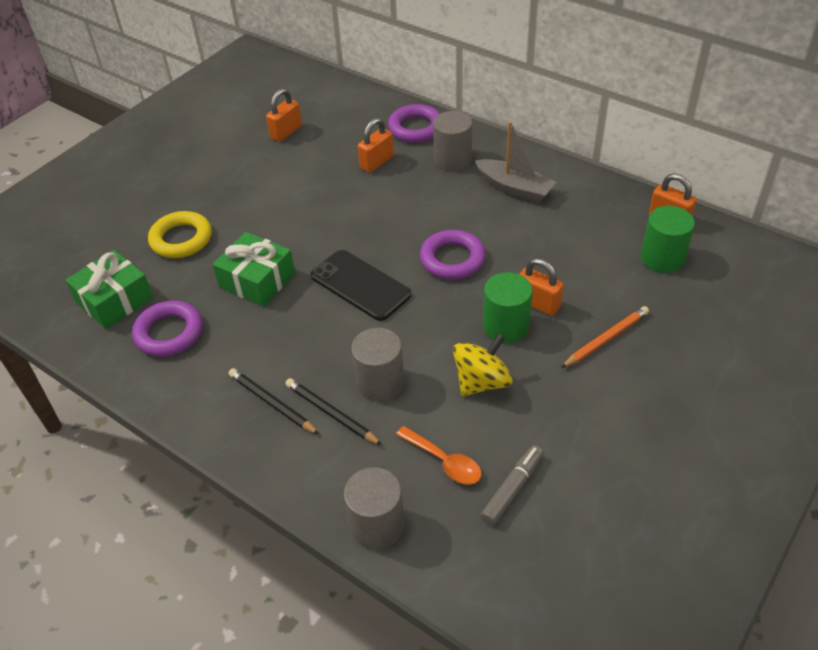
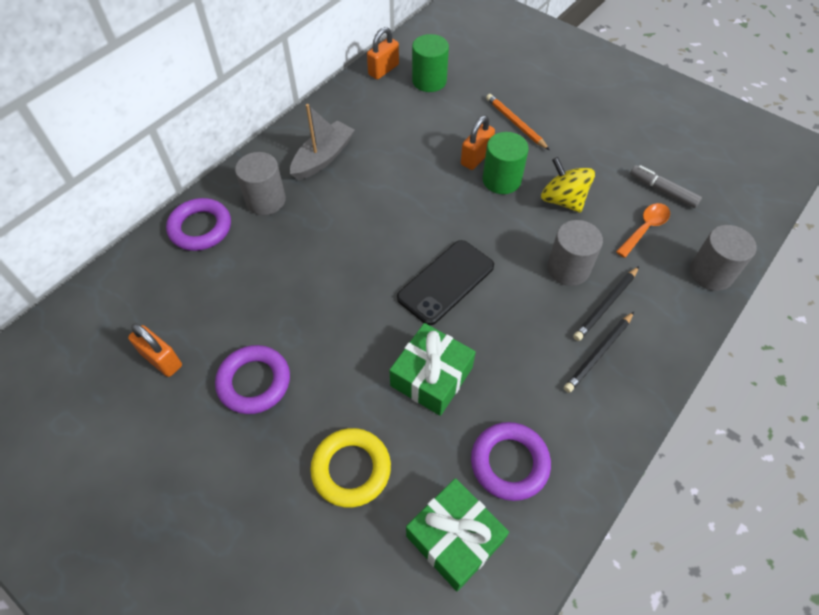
camera: 90 degrees left, 10 degrees up
(376, 162) = (252, 265): orange padlock -> none
(452, 259) = (416, 209): purple ring -> purple ring (254, 382)

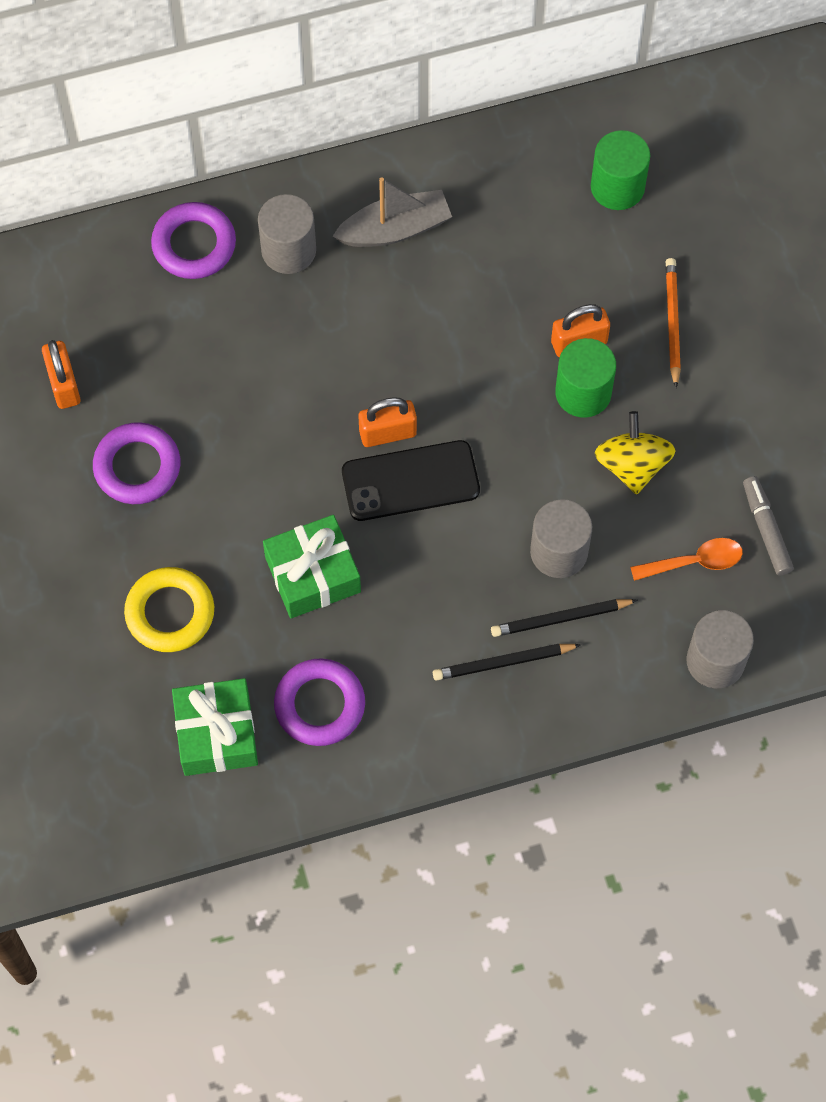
camera: 35 degrees right, 10 degrees up
(383, 70) = (572, 132): orange padlock -> orange padlock (387, 433)

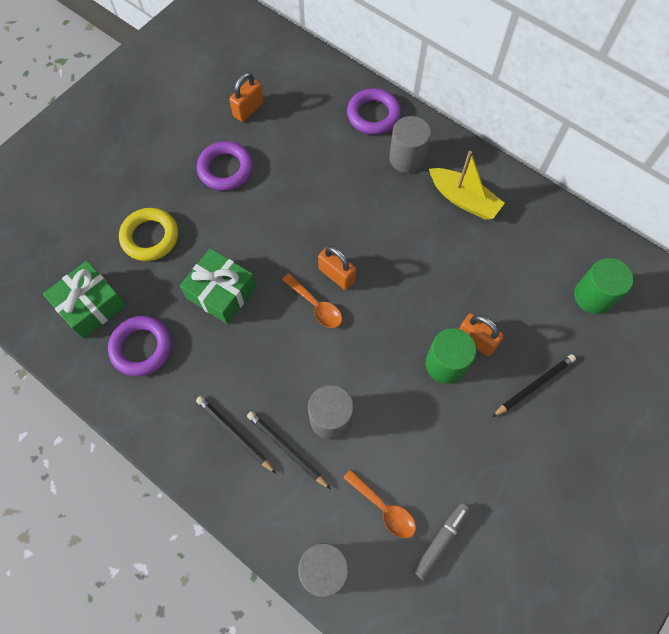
camera: 55 degrees right, 0 degrees up
(395, 229) = (463, 199): grey boat -> yellow boat
(410, 481) = (316, 306): black phone -> orange spoon
(632, 465) = (420, 425): yellow spinning top -> none
(672, 322) = (534, 385): orange pencil -> black pencil

